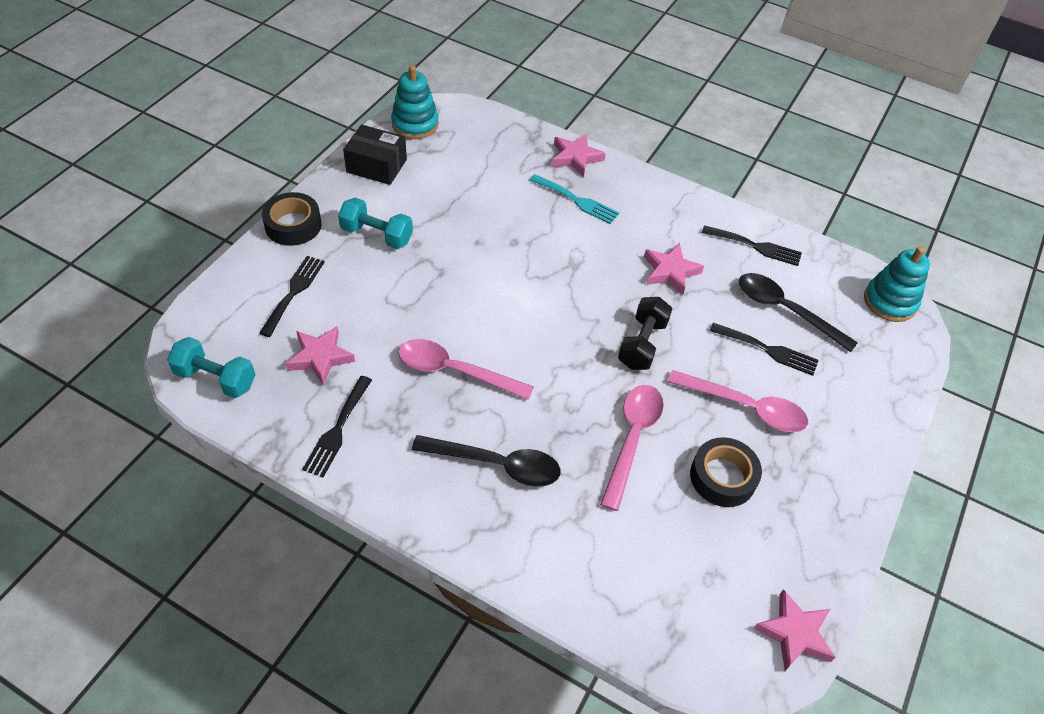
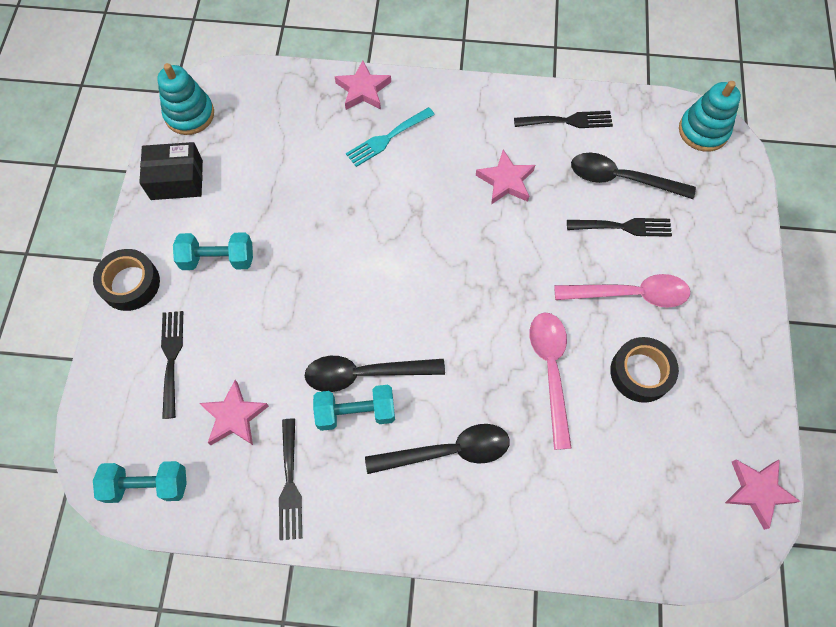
camera: 20 degrees left, 15 degrees up
(429, 398) = (356, 412): none -> turquoise dumbbell
(455, 371) = (365, 373): pink spoon -> black spoon
(577, 200) = (387, 138): turquoise fork -> turquoise fork turned 135 degrees clockwise
(642, 344) = (515, 269): black dumbbell -> none

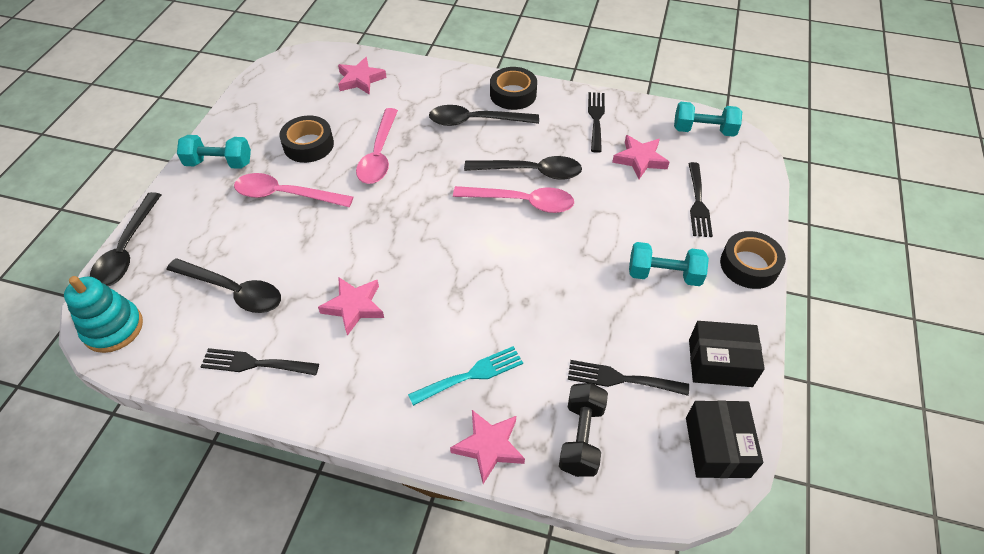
camera: 170 degrees left, 15 degrees down
(189, 114) = (717, 447): turquoise stacking toy -> black box
(294, 106) = (581, 437): none -> black dumbbell
(356, 412) = (542, 150): turquoise dumbbell -> turquoise dumbbell (219, 163)
(370, 326) = (521, 202): none -> pink spoon
(408, 516) = (513, 94): none -> black tape
(624, 227) = (258, 247): black fork -> black fork (621, 379)
(748, 204) = (127, 249): none -> black spoon
(757, 491) = (268, 77): pink star -> pink star (360, 79)

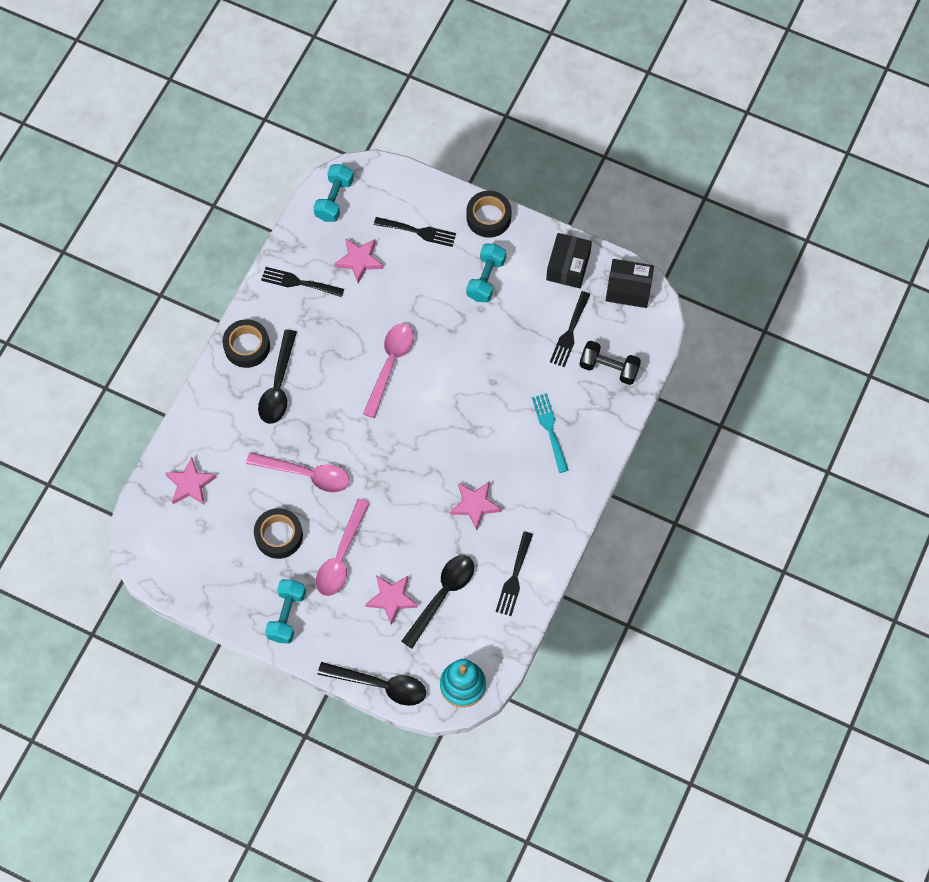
camera: 80 degrees left, 15 degrees up
(489, 447) = (606, 426): pink star -> pink star (392, 599)
(531, 172) = (355, 351): black spoon -> none

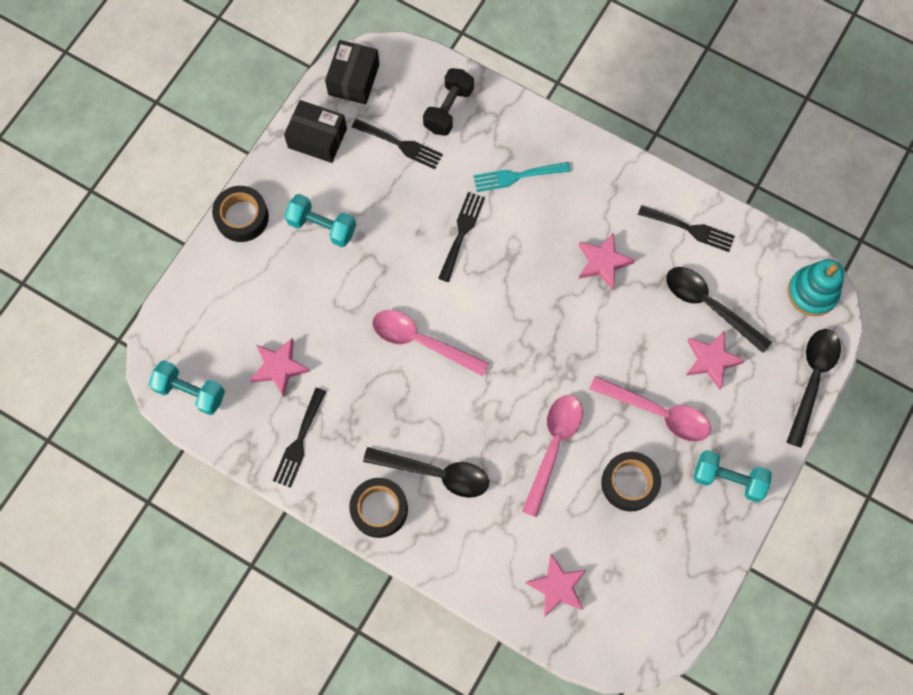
camera: 85 degrees left, 5 degrees up
(418, 232) = (249, 296): black fork -> black fork (461, 233)

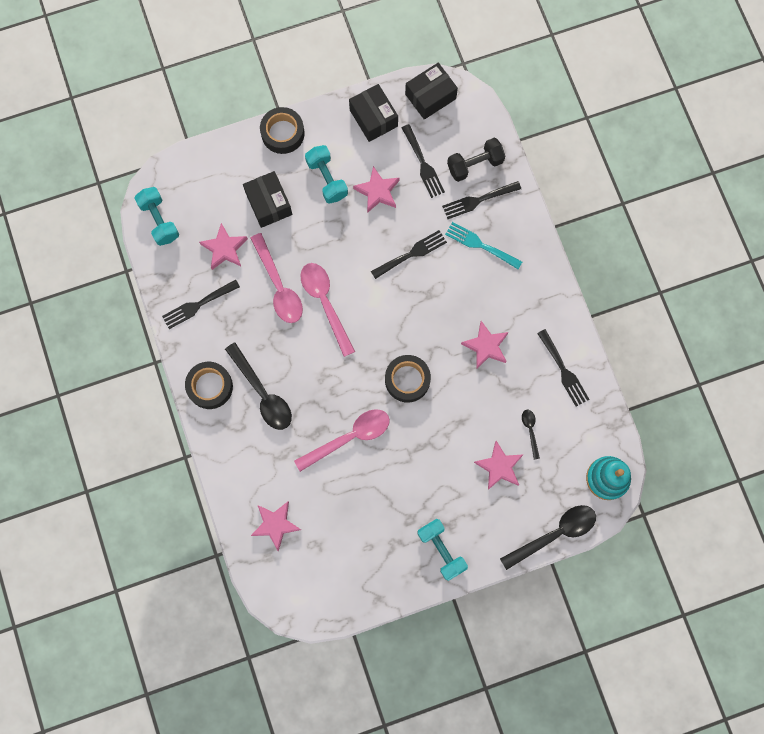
camera: 40 degrees right, 5 degrees up
(286, 292) = (269, 204): none -> black box
(380, 201) = (377, 191): none -> pink star
(479, 138) = (478, 200): none -> black fork
(629, 483) = (376, 499): black tape -> black tape (407, 380)
(657, 413) = (434, 471): pink spoon -> pink spoon (278, 286)
(709, 305) = (530, 431): black spoon -> black spoon, size x0.49

